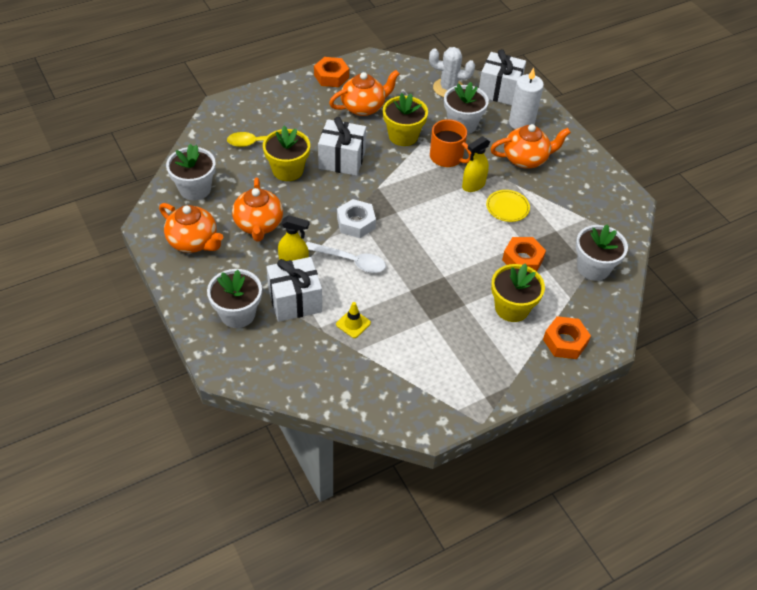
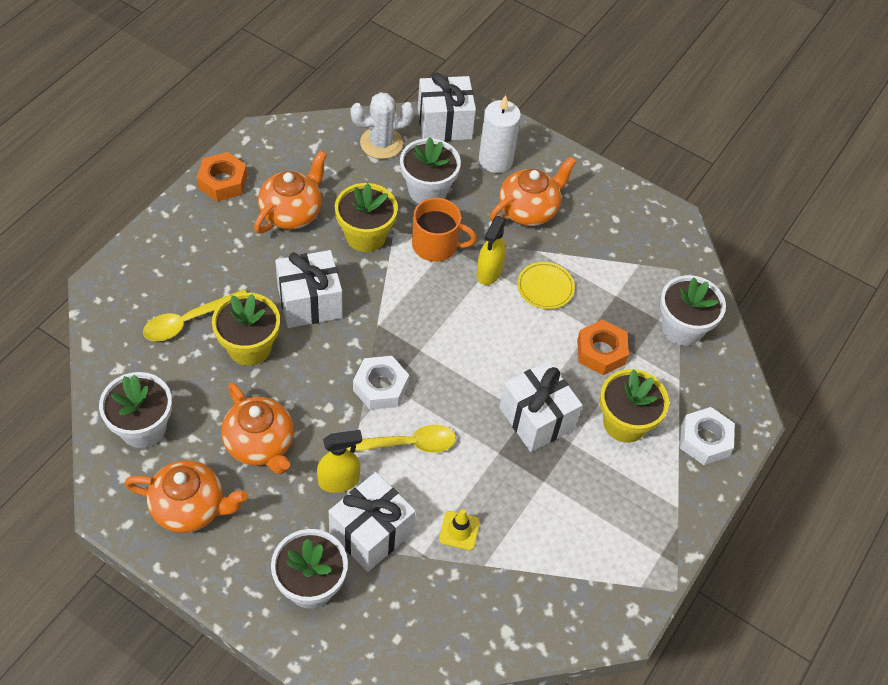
camera: 30 degrees left, 5 degrees up
(350, 261) = (405, 444): white spoon -> yellow spoon
(450, 281) = (536, 418): none -> white gift
(565, 342) = (704, 440): orange nut -> white nut

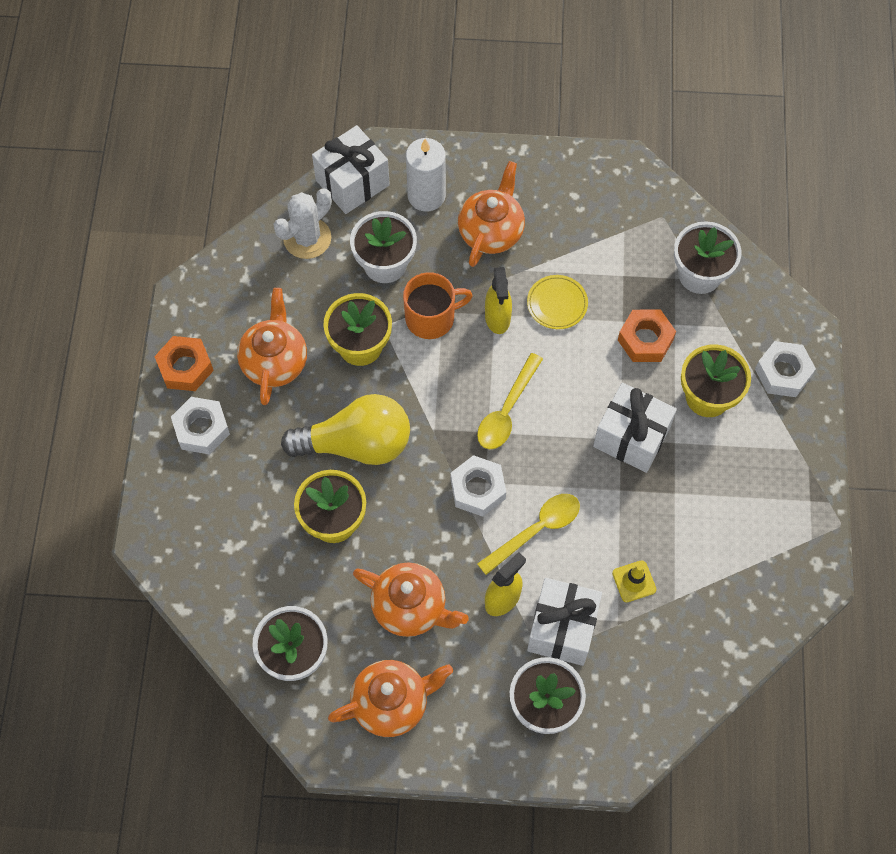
camera: 25 degrees left, 10 degrees up
(189, 321) = (259, 528): yellow spoon -> yellow spoon (507, 410)
(201, 229) = (202, 429): none -> white nut
(310, 302) = (357, 444): white gift -> yellow light bulb

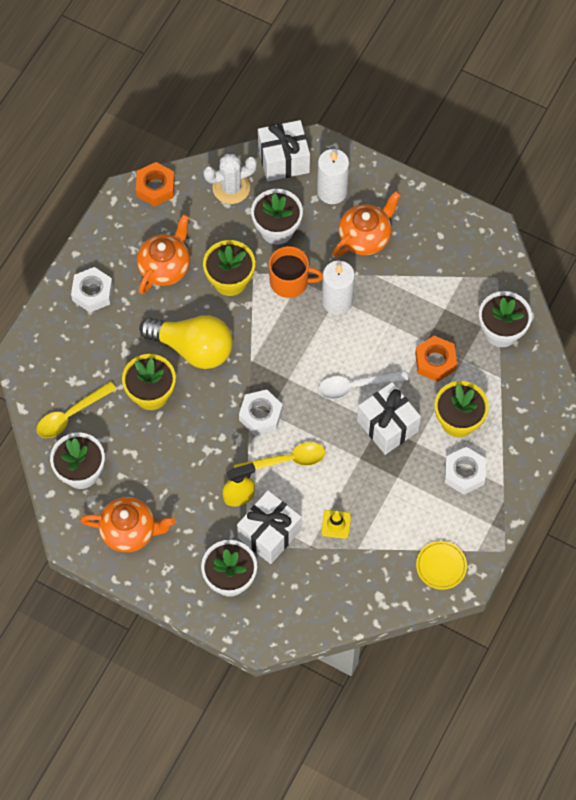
camera: 25 degrees right, 0 degrees up
(185, 367) = (102, 245): orange nut -> orange nut (155, 187)
(410, 607) = (174, 474): orange teapot -> none
(497, 318) = (337, 301): yellow spray bottle -> white candle
(507, 410) = (309, 369): yellow spoon -> yellow spoon (71, 415)
(557, 304) = (385, 309): yellow plate -> yellow plate (441, 566)
(570, 406) = (356, 386): none -> white spoon
(783, 373) = (522, 427): white nut -> white nut (464, 473)

